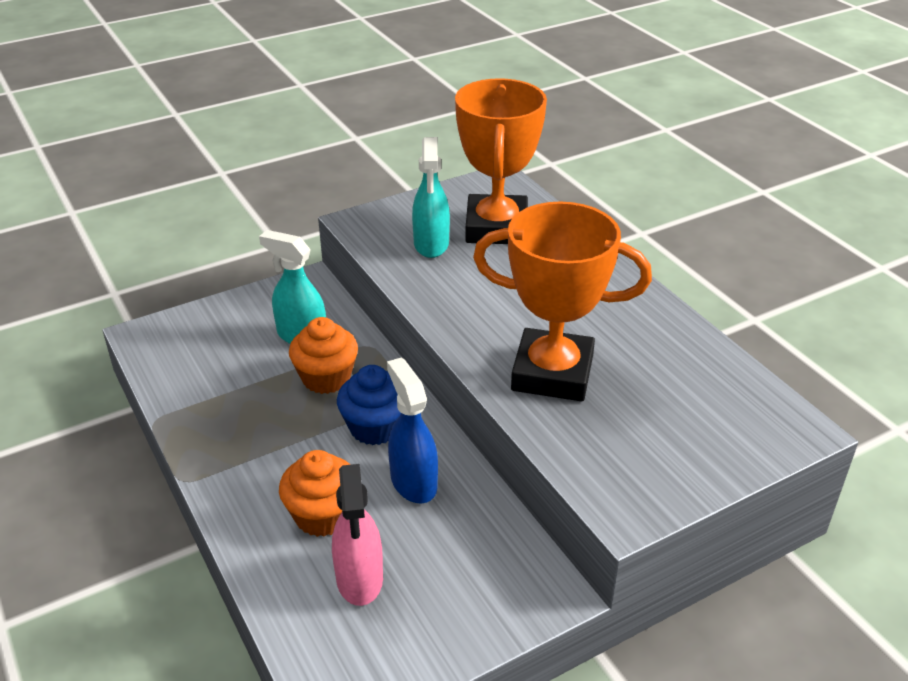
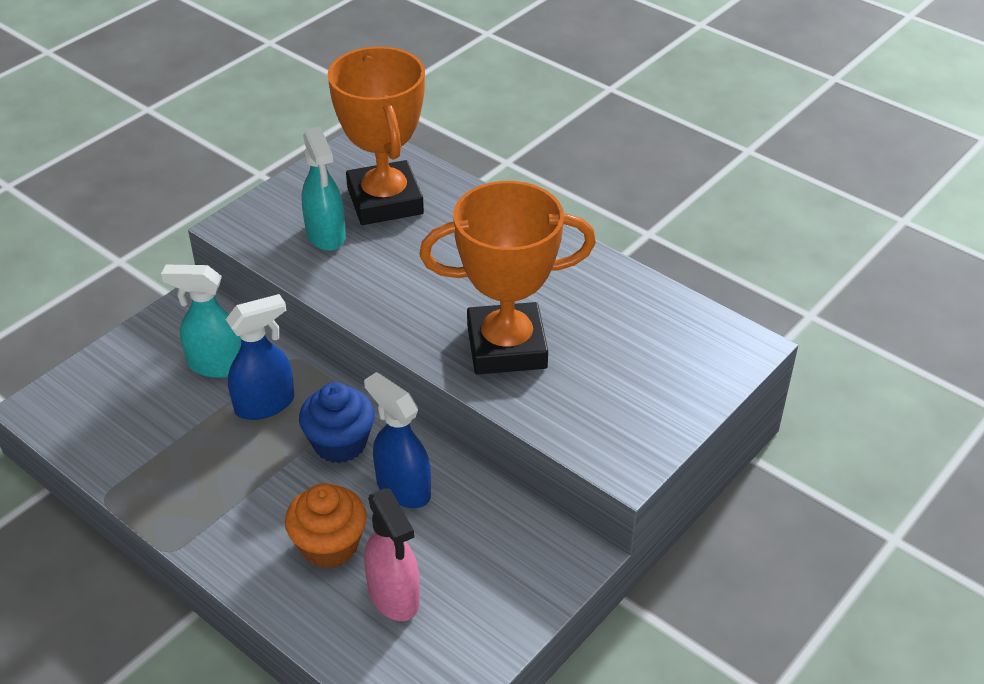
camera: 20 degrees left, 5 degrees up
(326, 378) = (265, 404): orange cupcake -> blue spray bottle

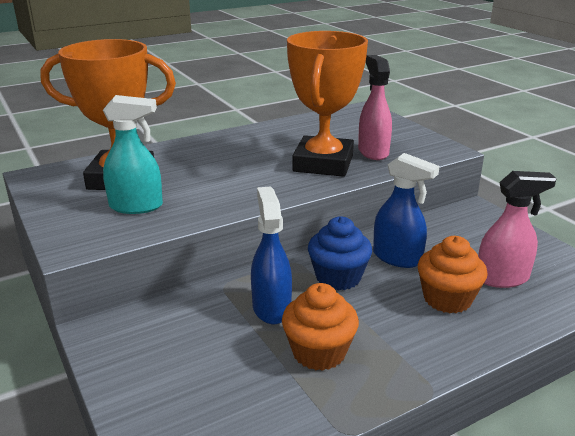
camera: 70 degrees left, 15 degrees down
(204, 456) = (319, 352): none -> orange cupcake
(216, 365) = (200, 329): turquoise spray bottle -> none
(403, 488) = (397, 258): blue spray bottle -> blue spray bottle turned 120 degrees counterclockwise
(572, 387) = (373, 152): none -> pink spray bottle

